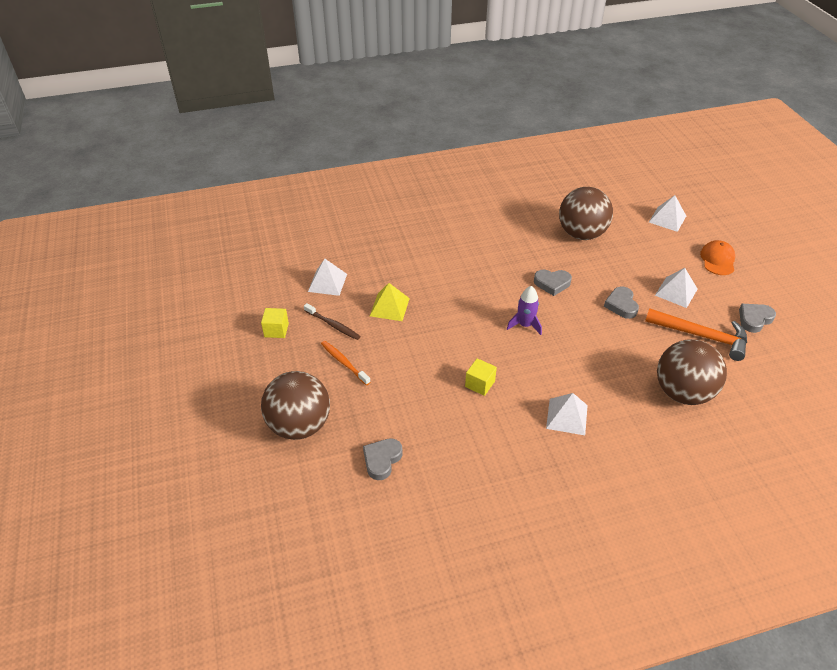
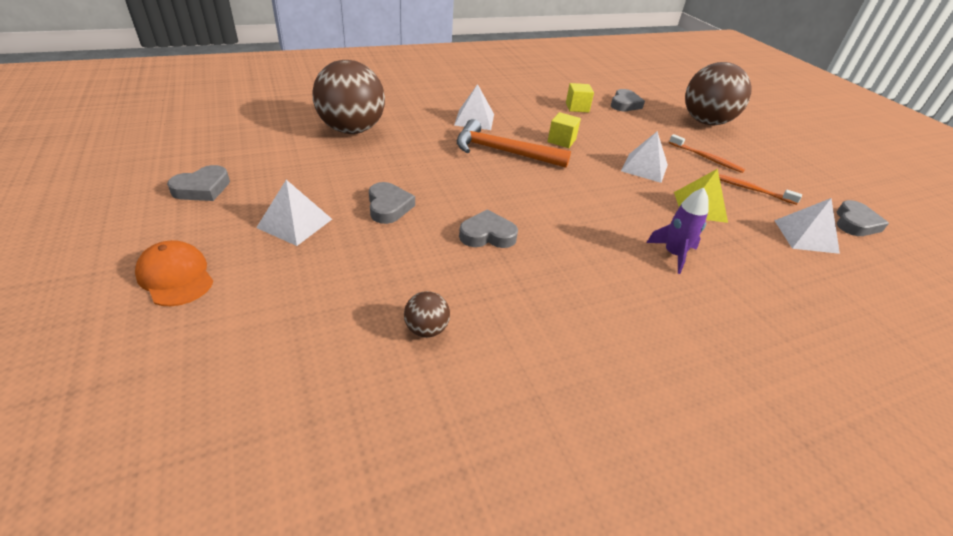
camera: 170 degrees right, 5 degrees down
(275, 293) = (855, 223): none -> grey heart
(276, 330) = (805, 185): yellow cube -> yellow cube (577, 107)
(333, 325) = (749, 189): brown toothbrush -> orange toothbrush
(525, 325) = (522, 186): purple rocket -> purple rocket (673, 254)
(581, 234) = (426, 329): brown ball -> brown ball, size x0.42
(667, 219) = (209, 379): white pyramid -> white pyramid (644, 168)
(702, 336) = (295, 172): orange hammer -> orange hammer (503, 151)
(717, 260) = (176, 276): orange cap -> orange cap turned 135 degrees clockwise

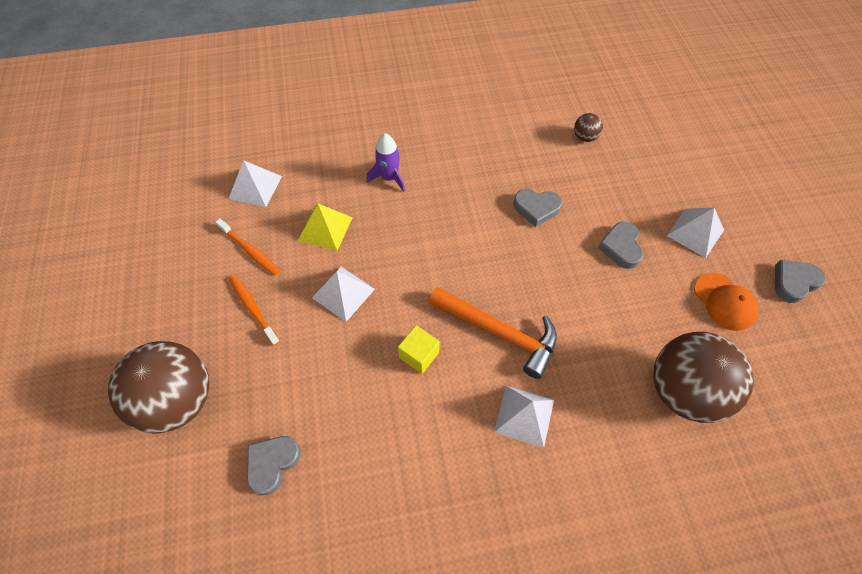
camera: 165 degrees left, 20 degrees up
(176, 276) = (756, 187): orange cap -> orange cap (724, 302)
(577, 107) = (358, 452): yellow cube -> none
(855, 223) = (189, 198): grey heart -> none

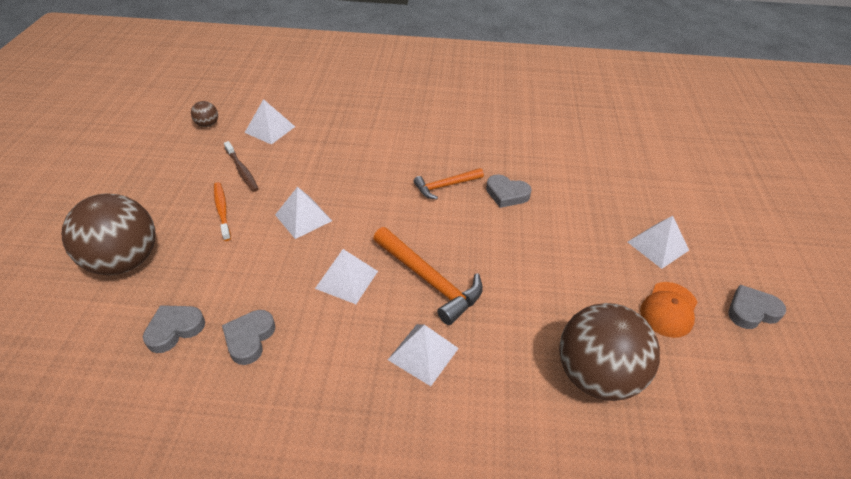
camera: 15 degrees right, 15 degrees down
(250, 250) = (242, 170): orange toothbrush -> brown toothbrush
(325, 228) = (312, 169): yellow pyramid -> none
(389, 178) = (384, 145): purple rocket -> none
(419, 355) = (347, 279): yellow cube -> white pyramid
(472, 214) = (445, 186): none -> orange hammer
(585, 137) = (575, 152): brown ball -> brown ball (208, 124)
(621, 247) = (577, 241): grey heart -> grey heart (249, 338)
(724, 302) = (669, 309): orange cap -> orange cap turned 45 degrees clockwise

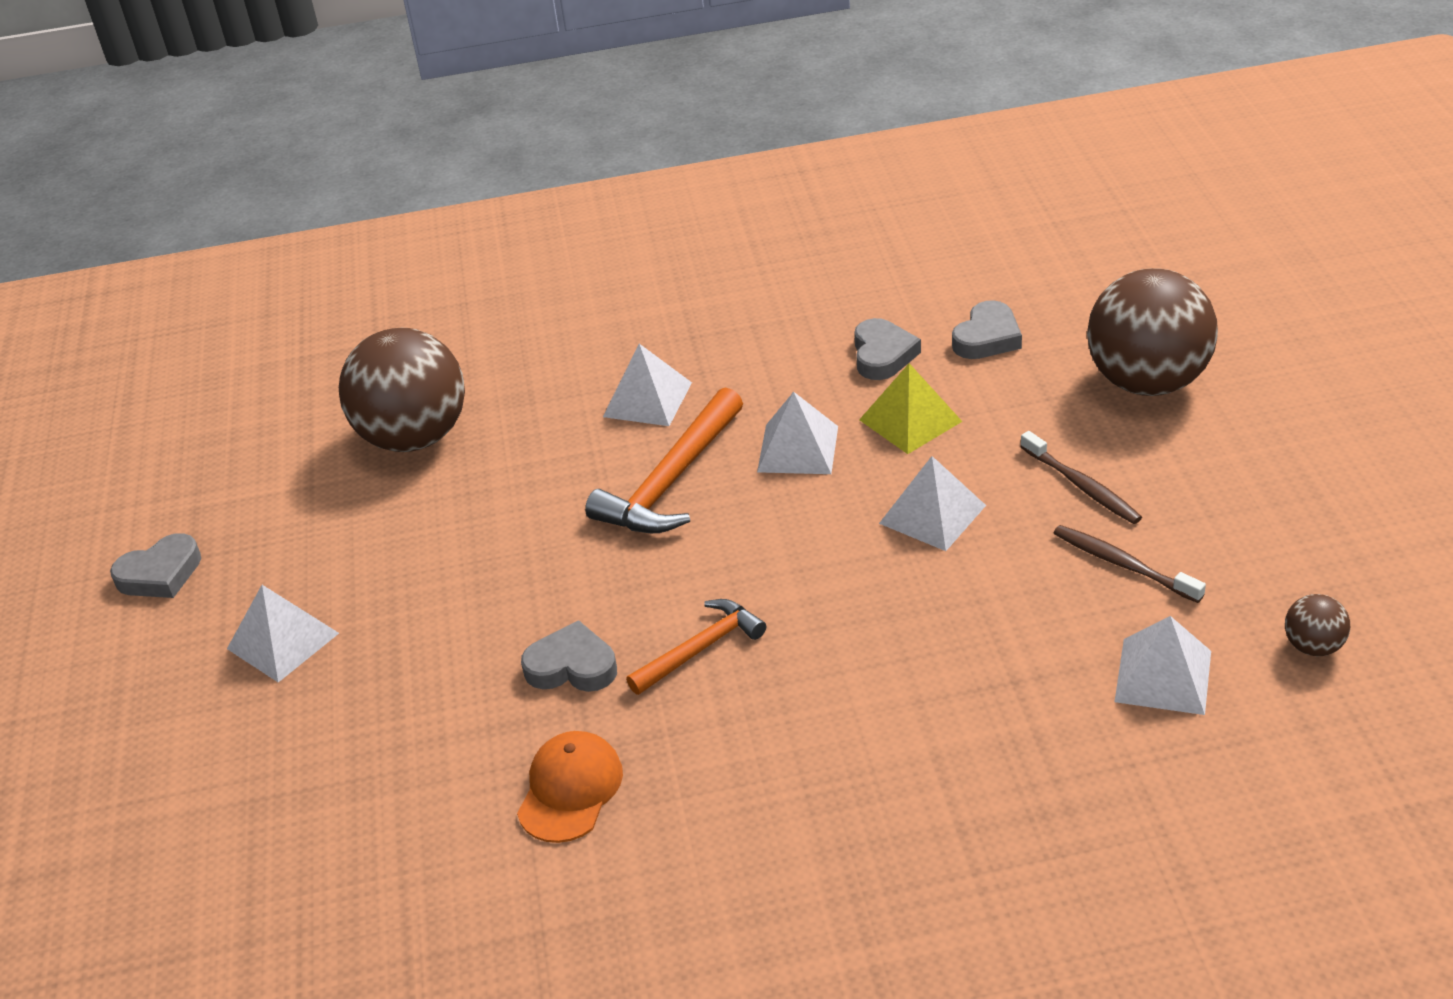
camera: 170 degrees right, 5 degrees down
(222, 210) = (1082, 486): orange toothbrush -> brown toothbrush
(272, 278) = (910, 420): none -> yellow pyramid
(429, 280) = (671, 481): orange hammer -> orange hammer turned 90 degrees counterclockwise
(669, 309) = (293, 541): orange cap -> orange cap (570, 789)

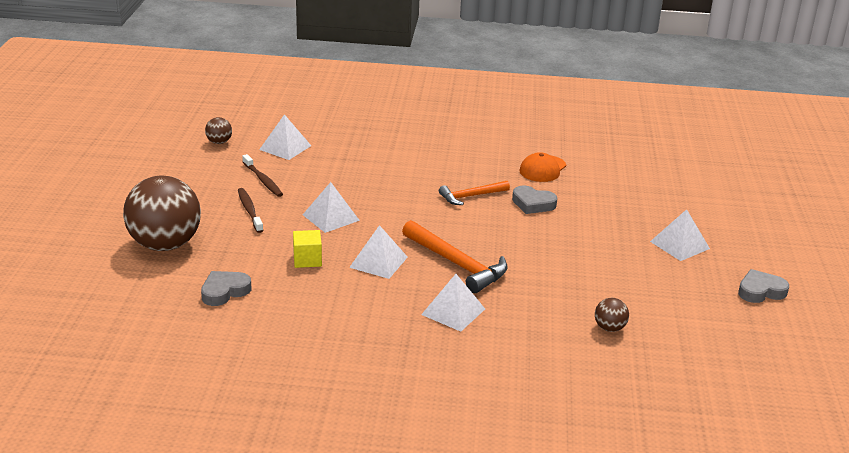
camera: 170 degrees left, 10 degrees down
(415, 437) = (609, 328): brown ball -> brown ball, size x0.42
(671, 481) = (457, 264): orange hammer -> orange hammer turned 90 degrees clockwise
(882, 355) = (294, 298): grey heart -> none
(910, 420) = (307, 260): yellow pyramid -> yellow cube

